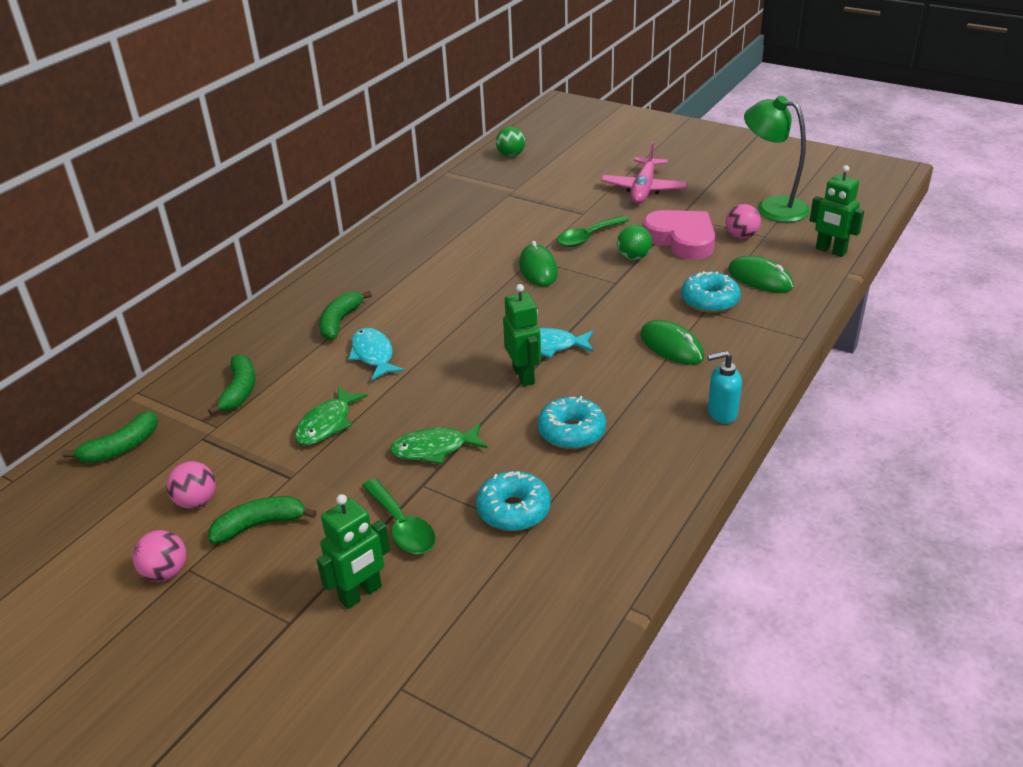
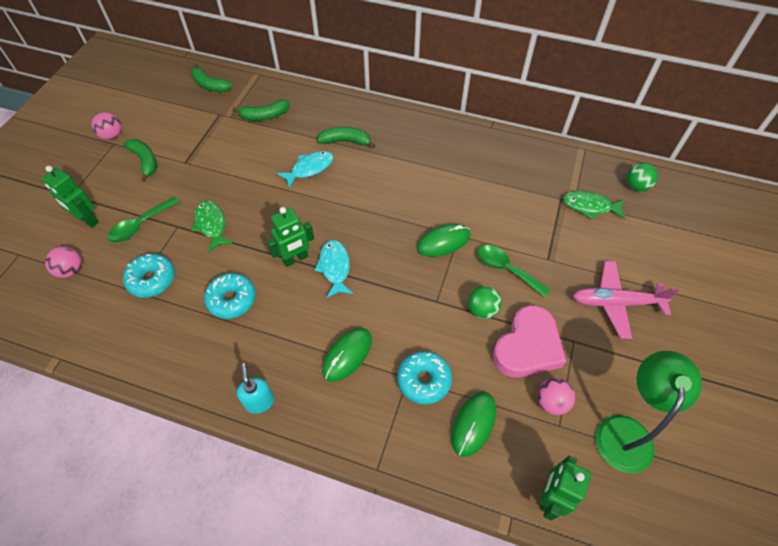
camera: 75 degrees right, 20 degrees up
(196, 501) = (165, 129): pink ball -> pink ball (71, 270)
(327, 424) = (234, 165): green fish -> green fish (589, 206)

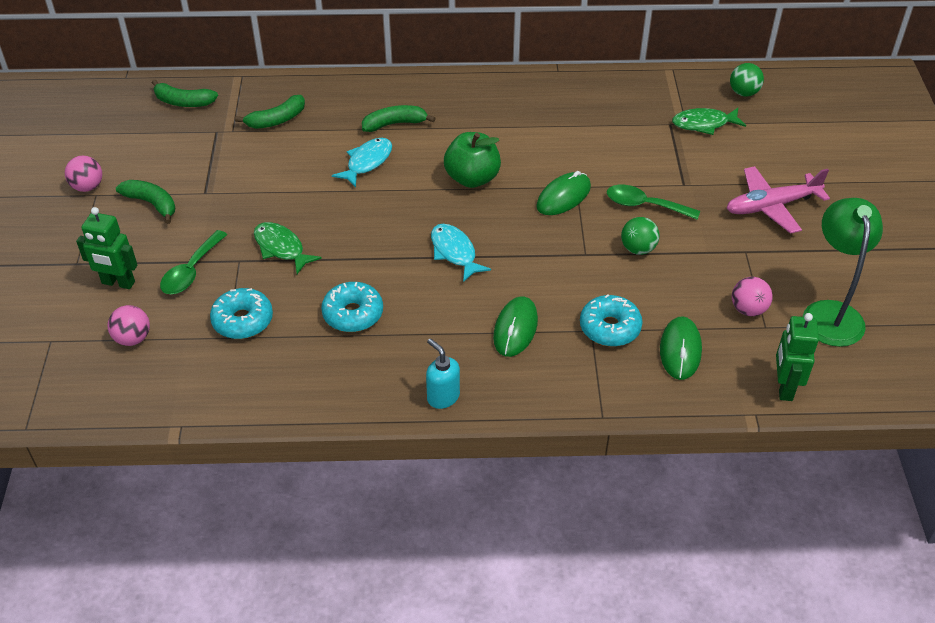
camera: 20 degrees left, 10 degrees down
(295, 259) = (404, 256): green robot -> none
(380, 204) = (472, 178): none -> green apple
(527, 346) = (701, 269): pink heart -> none

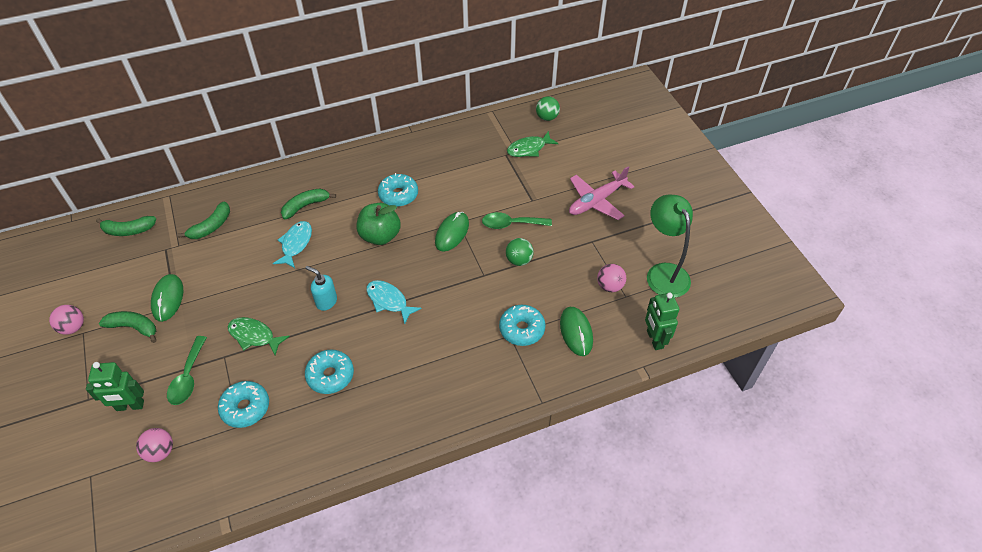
camera: 20 degrees left, 5 degrees up
(443, 397) = (423, 423): turquoise soap dispenser -> turquoise soap dispenser (326, 301)
(513, 138) = (398, 195): none -> turquoise donut
(515, 329) = (455, 350): green mouse -> green mouse (168, 299)

